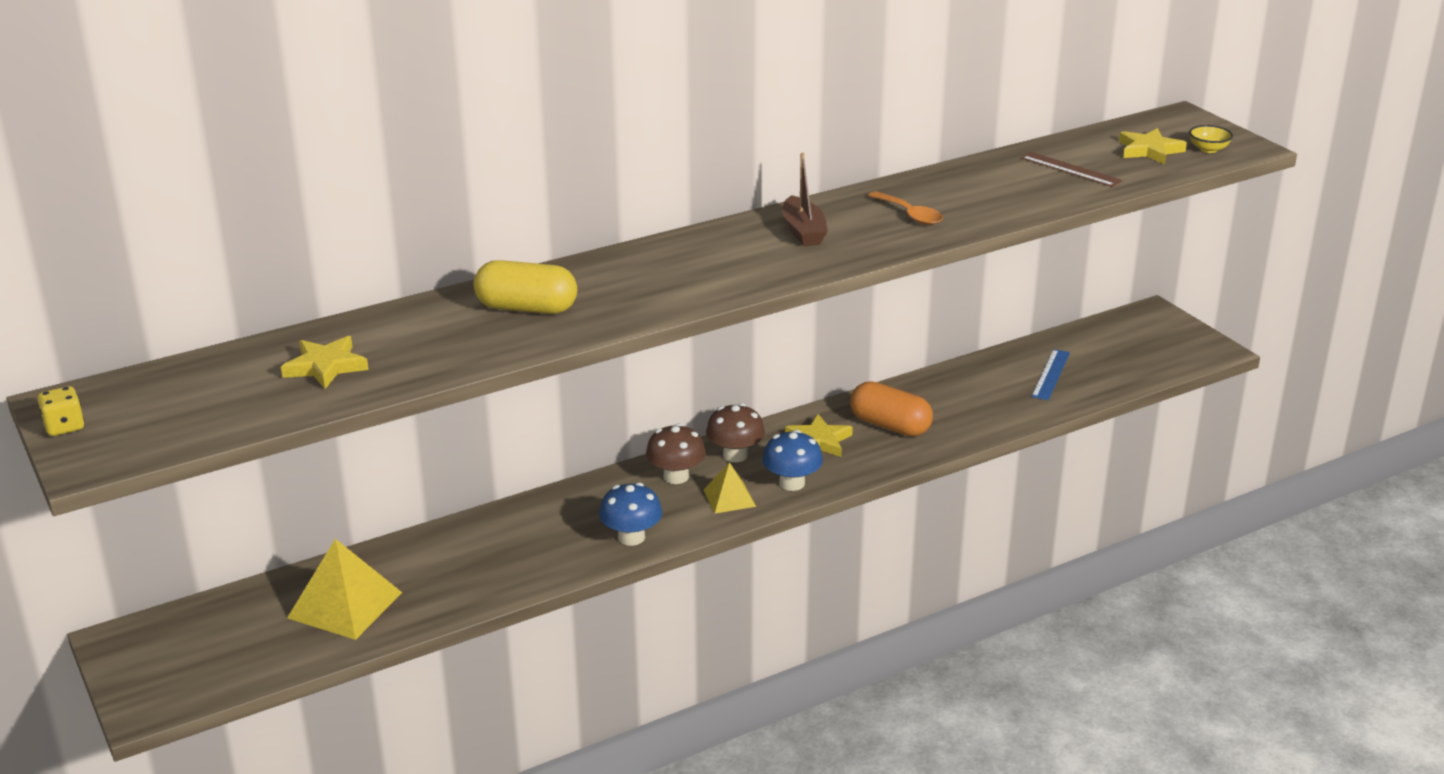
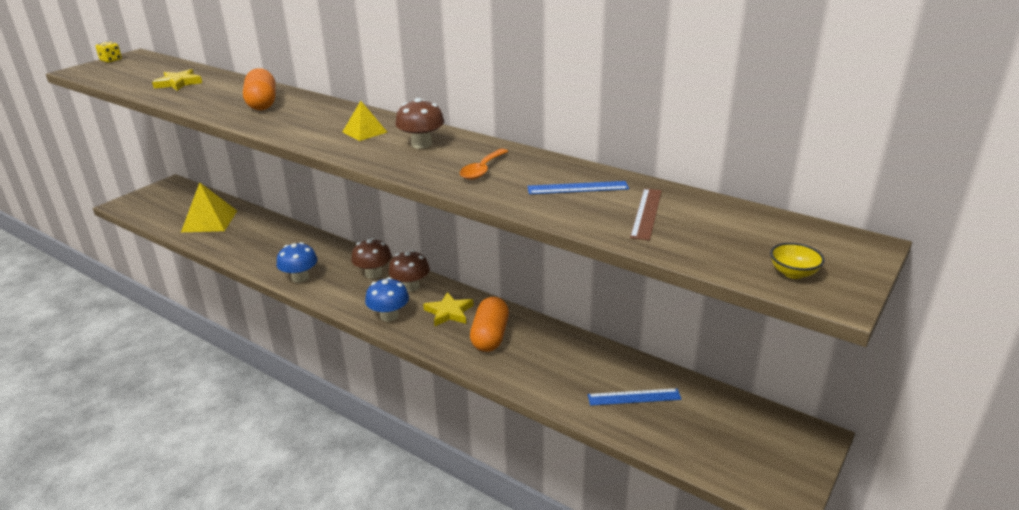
camera: 65 degrees right, 0 degrees up
(526, 308) = (262, 103): yellow capsule -> orange capsule
(729, 498) = (359, 298): yellow pyramid -> yellow pyramid (364, 132)
(803, 231) = (421, 144): brown boat -> brown mushroom
(994, 183) = (577, 188): none -> blue ruler
(1149, 150) = (744, 242): yellow star -> none

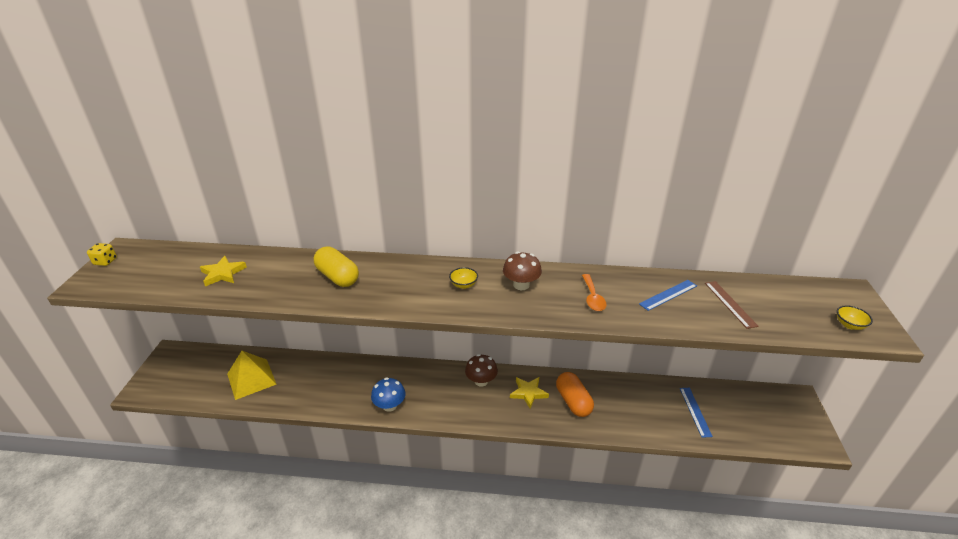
camera: 30 degrees left, 5 degrees up
(262, 103) = (338, 277): orange capsule -> yellow capsule
(364, 132) = (463, 285): yellow pyramid -> yellow bowl
(373, 273) = (443, 380): brown mushroom -> none
(389, 316) = (490, 413): blue mushroom -> none
(634, 397) = (695, 411): blue ruler -> blue ruler turned 60 degrees counterclockwise

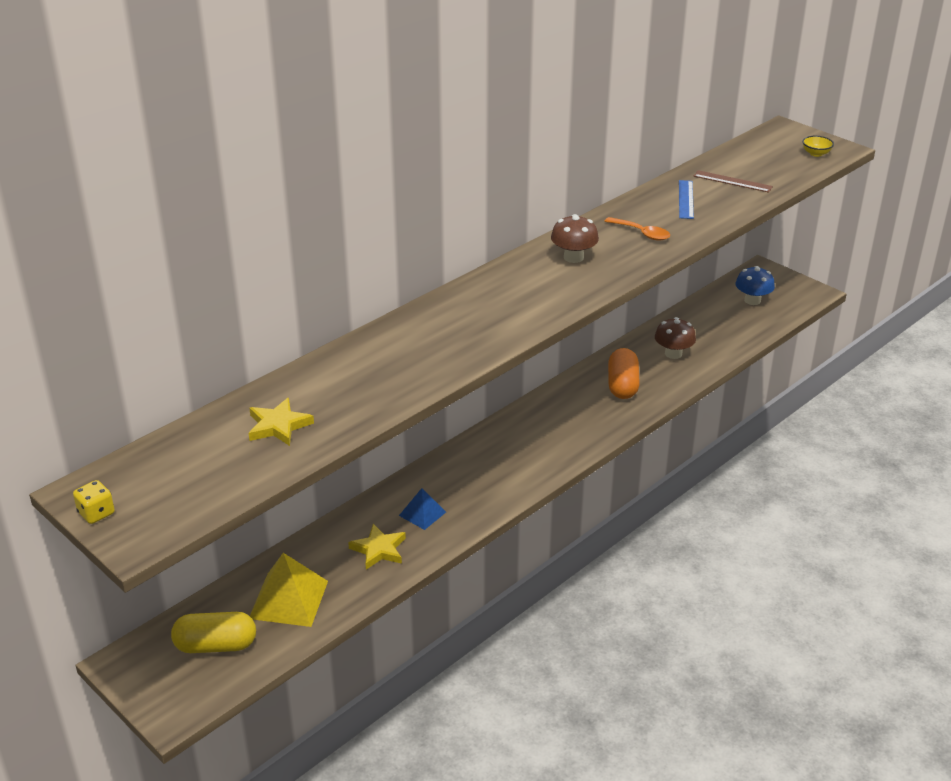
camera: 50 degrees left, 0 degrees up
(338, 277) = (405, 351): yellow capsule -> yellow capsule (216, 645)
(362, 386) = (422, 513): none -> blue pyramid
(389, 405) = (479, 505): blue mushroom -> blue mushroom (752, 300)
(463, 285) = (529, 286): yellow bowl -> none
(481, 381) = (523, 426): brown mushroom -> brown mushroom (673, 353)
(528, 393) = (577, 405): yellow star -> yellow star (379, 550)
(573, 402) = (622, 385): orange capsule -> orange capsule turned 75 degrees clockwise
(695, 411) = (714, 328): blue ruler -> none

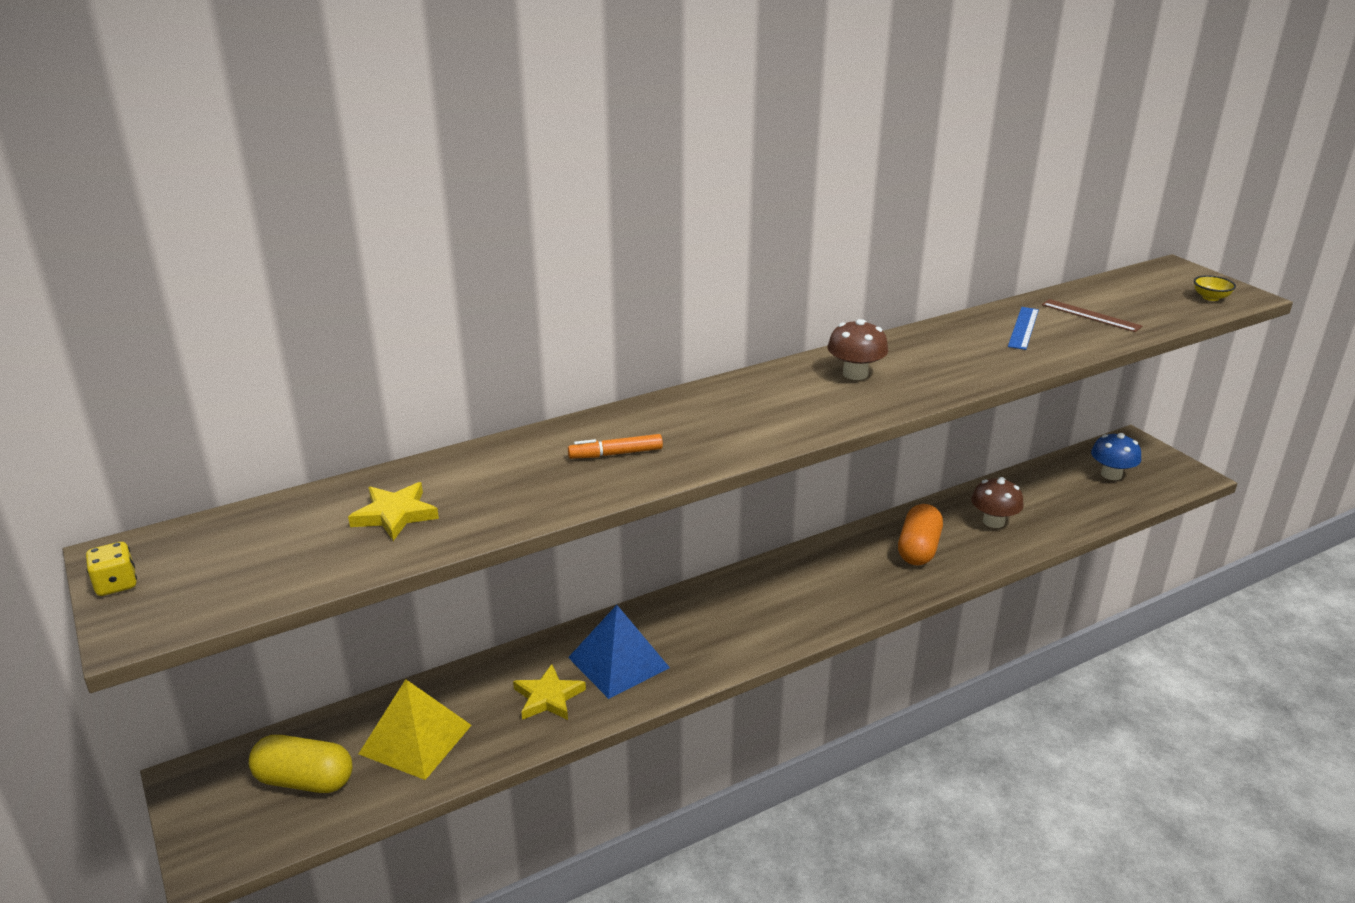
camera: 15 degrees right, 5 degrees down
(421, 351) = (616, 454): none -> orange marker
(422, 513) = (618, 662): blue pyramid -> blue pyramid, size x1.74
(642, 233) = (953, 358): orange spoon -> none

